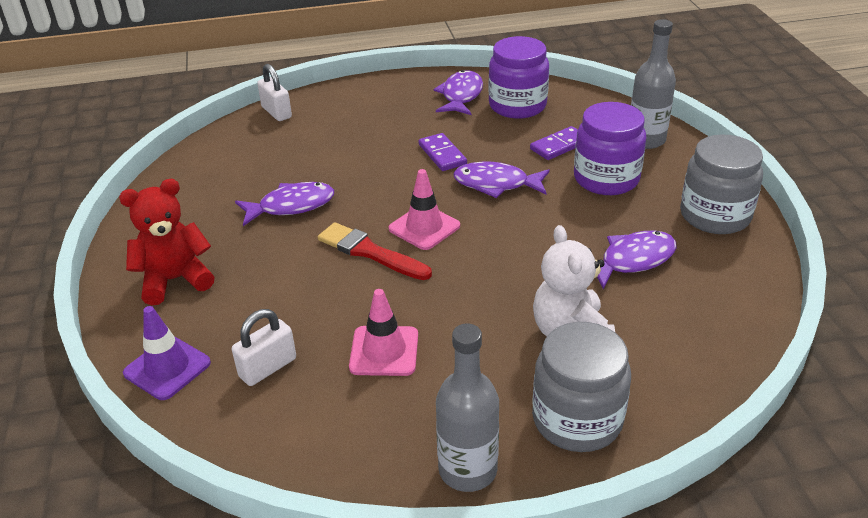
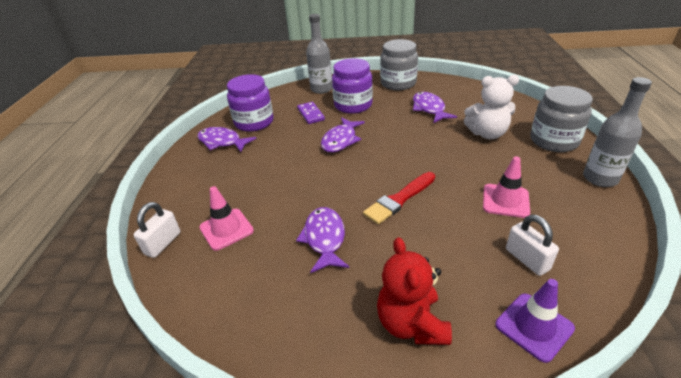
camera: 75 degrees left, 0 degrees up
(276, 112) = (163, 243): white padlock -> white padlock turned 45 degrees counterclockwise
(424, 227) = (377, 173): pink traffic cone -> pink traffic cone (226, 229)
(442, 154) = (294, 157): purple domino -> none

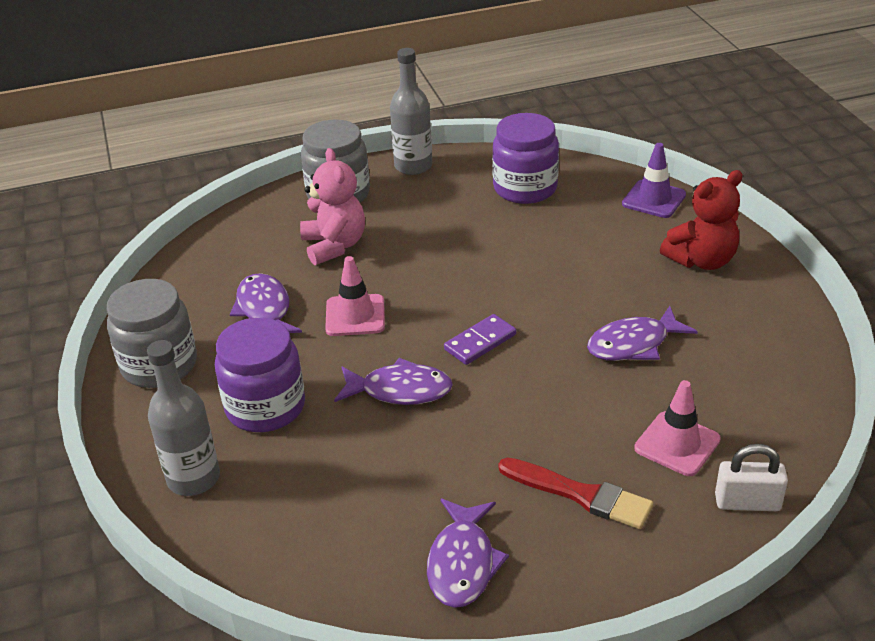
camera: 110 degrees left, 0 degrees up
(254, 122) = (370, 542): purple jar -> purple jar (525, 188)
(311, 114) = (315, 459): purple domino -> purple domino (480, 342)
(399, 199) = (525, 299): red brush -> red brush (580, 495)
(429, 109) = (264, 310): purple fish -> purple fish turned 105 degrees clockwise
(487, 134) = (334, 246): white teddy bear -> pink teddy bear
(505, 201) = (486, 222): pink traffic cone -> pink traffic cone (355, 316)
(527, 259) = (574, 205): white padlock -> none

